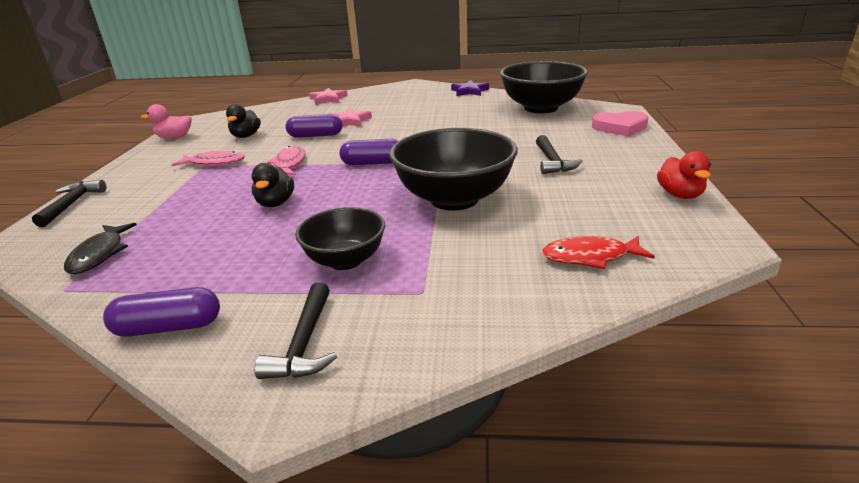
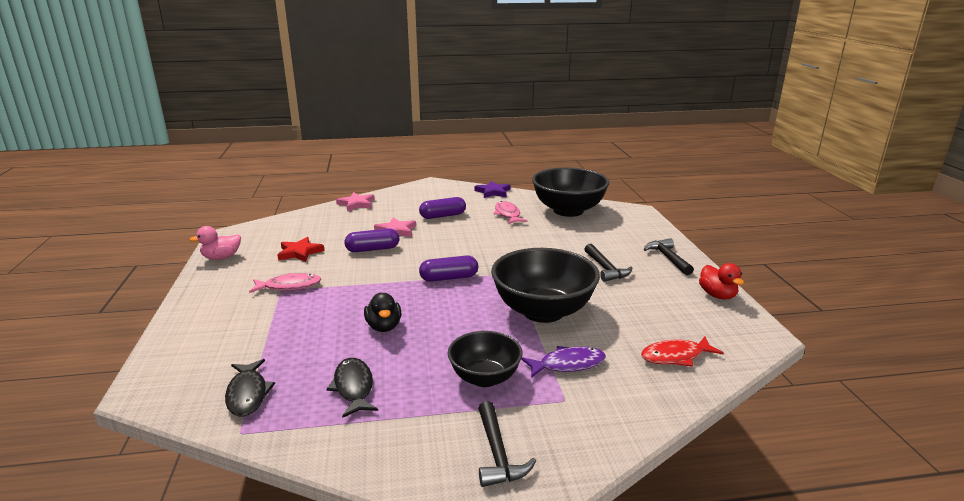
camera: 15 degrees left, 5 degrees down
(72, 204) = (169, 343): black hammer -> black hammer (668, 258)
(168, 327) = (371, 455): purple capsule -> purple capsule (443, 216)
(203, 257) = (353, 387): none -> black fish
(246, 136) = (300, 252): black duck -> red star
(289, 164) = (368, 283): pink fish -> pink fish (508, 214)
(449, 255) = (568, 364): none -> purple fish
(620, 127) = (644, 230): pink heart -> none

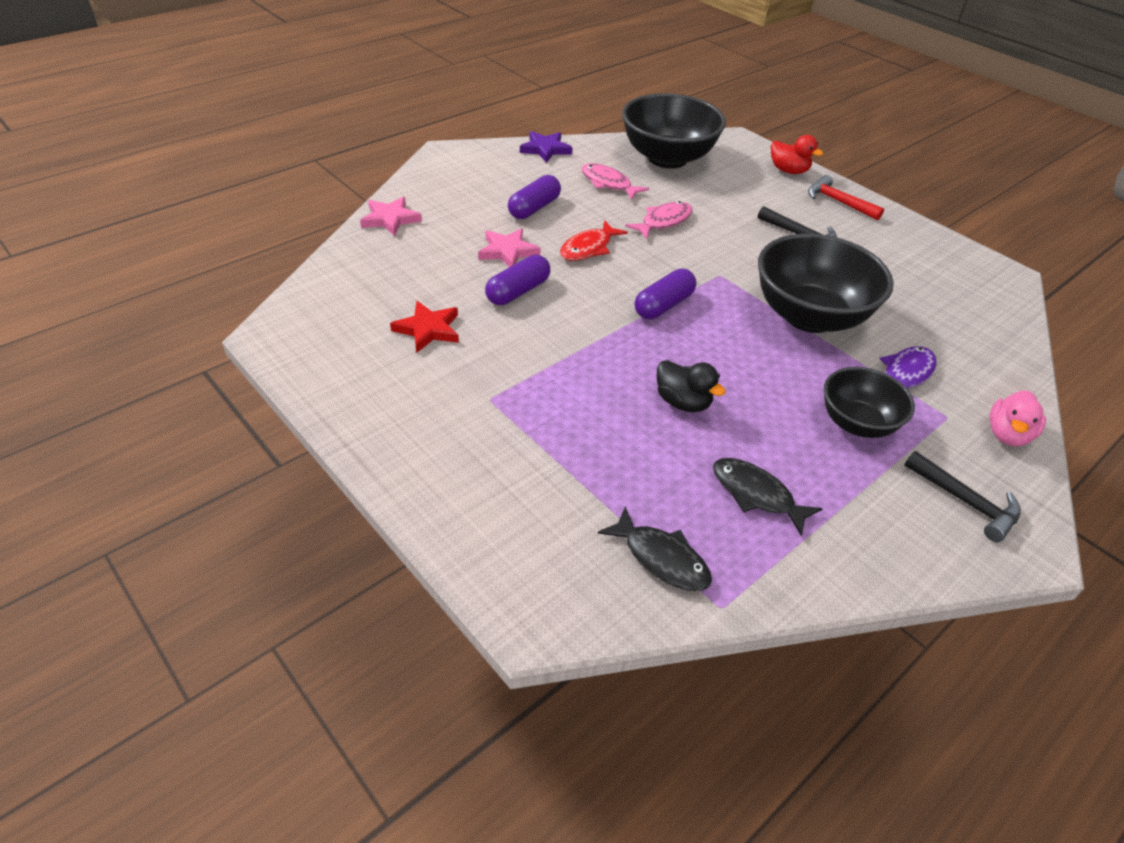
camera: 35 degrees left, 20 degrees up
(221, 257) = (325, 377): pink duck -> pink duck (1007, 434)
(289, 286) = (493, 389): pink fish -> pink fish (663, 221)
(668, 258) = (838, 202): black hammer -> red hammer
(675, 356) = (973, 327): red fish -> red fish (588, 248)
(717, 295) = (927, 238): red duck -> red duck (788, 171)

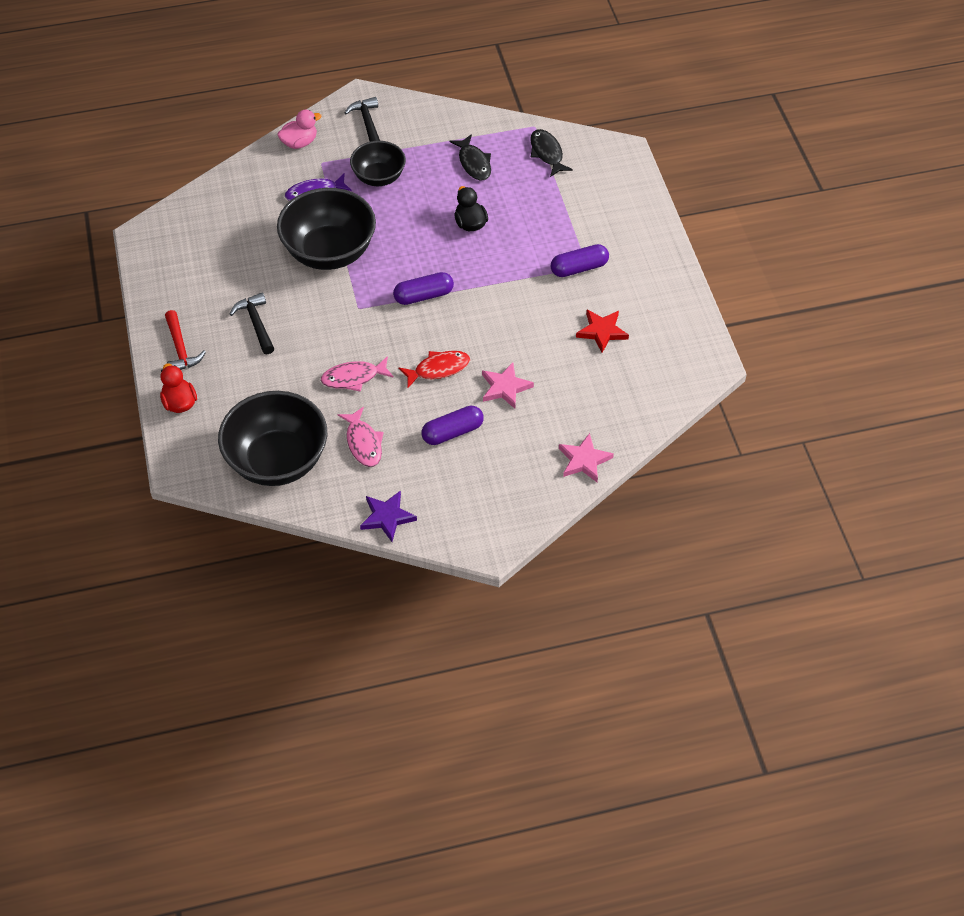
camera: 150 degrees left, 10 degrees up
(518, 291) = (520, 344): purple capsule -> purple capsule (579, 268)

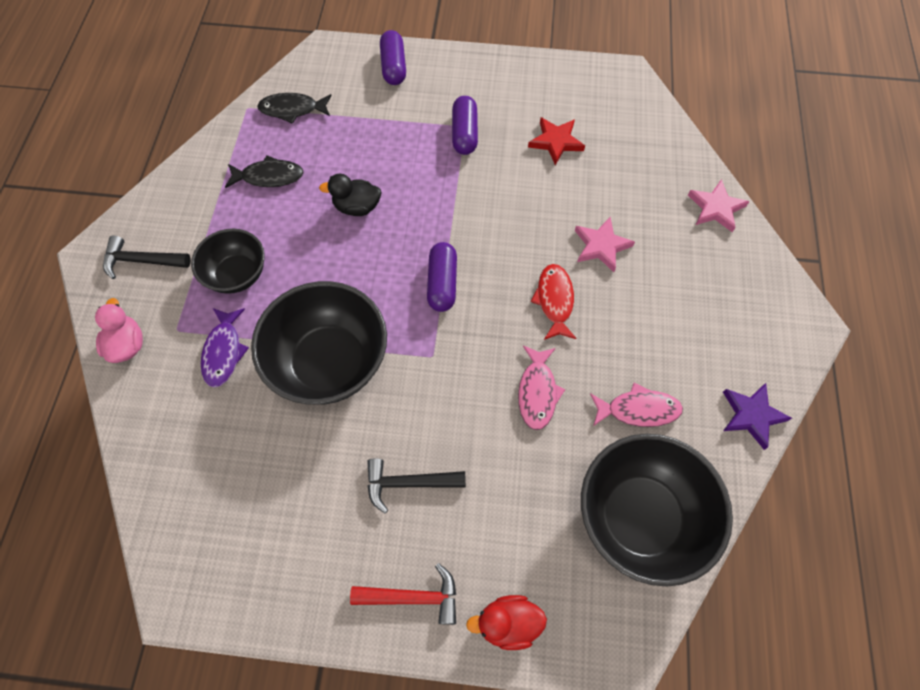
camera: 70 degrees left, 10 degrees up
(452, 432) = (647, 313): purple capsule -> purple capsule (393, 67)

